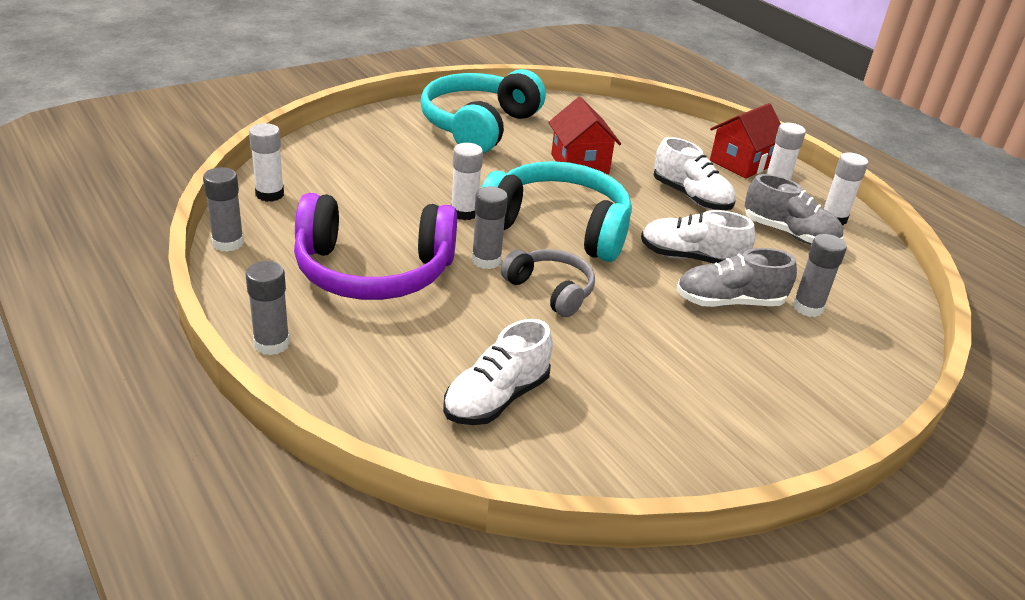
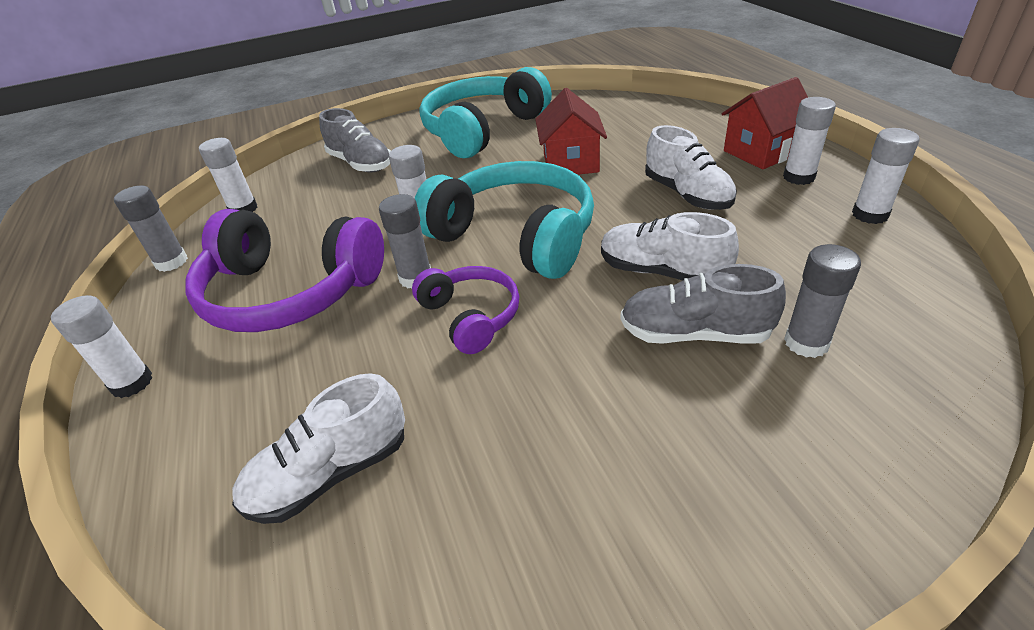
camera: 20 degrees right, 5 degrees up
(271, 344) = (132, 383): grey glue stick -> white glue stick
(551, 290) = (471, 316): grey headphones -> purple headphones
(789, 234) = (803, 237): grey shoe -> grey shoe (361, 164)

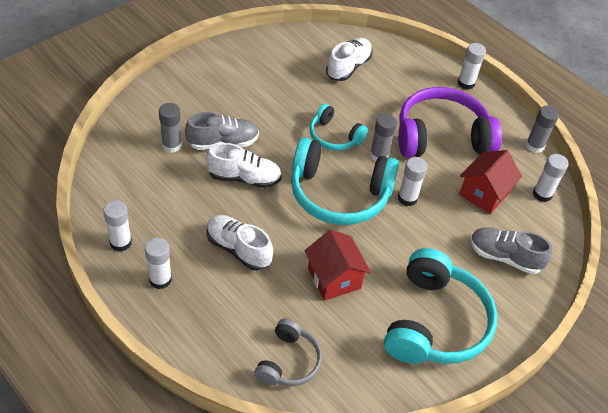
camera: 150 degrees right, 10 degrees up
(471, 316) = (334, 136): purple headphones -> turquoise headphones
(647, 118) = (289, 362): none -> grey headphones
(761, 152) = (186, 311): red house -> red house (484, 193)

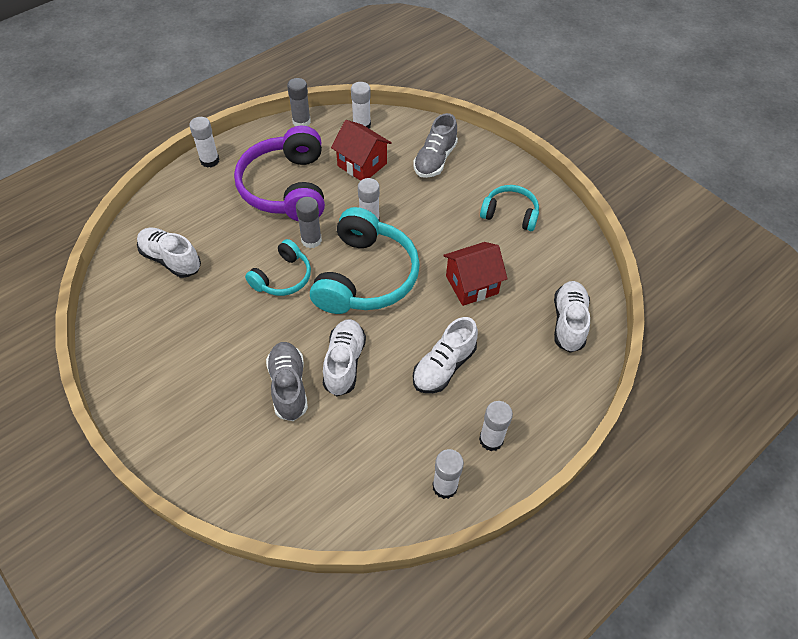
camera: 85 degrees left, 5 degrees up
(171, 145) = (291, 443): grey glue stick -> none
(289, 362) = (568, 322): grey headphones -> white shoe
(435, 322) = (510, 214): turquoise headphones -> turquoise headphones, size x0.55

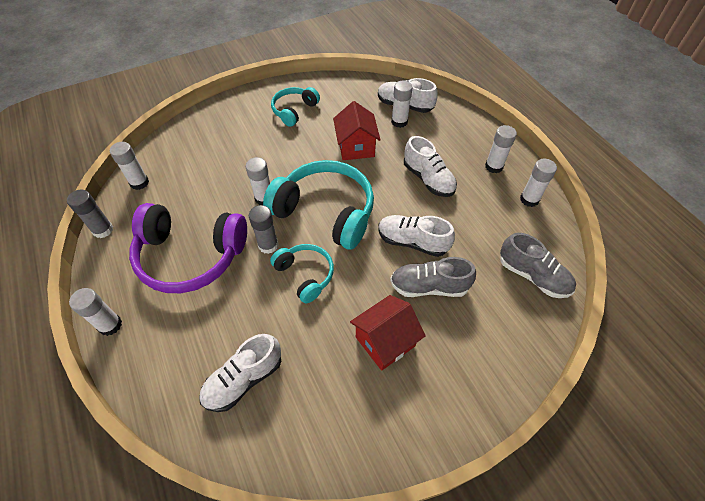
camera: 75 degrees left, 0 degrees up
(362, 164) = (191, 191): red house -> red house (385, 341)
(435, 160) = (213, 141): grey shoe -> grey shoe (533, 276)
(534, 321) = (399, 122): none -> white glue stick

